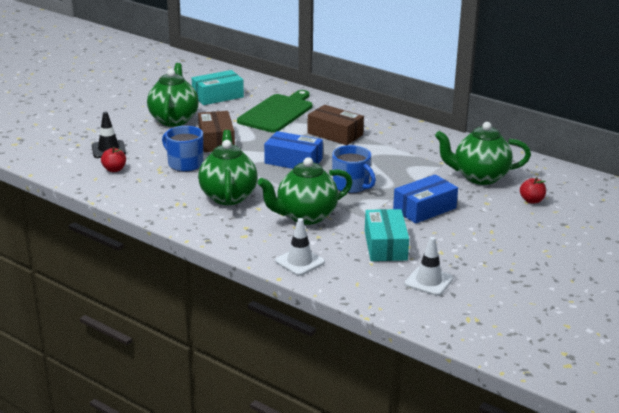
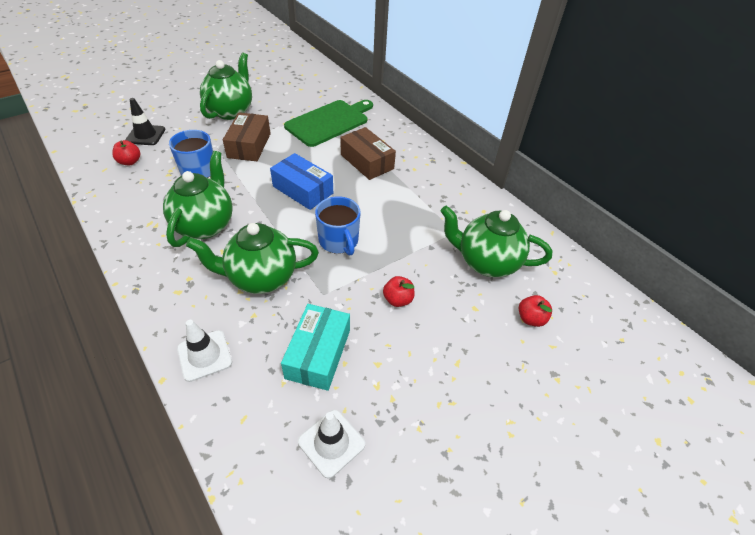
camera: 15 degrees right, 20 degrees up
(218, 96) = (289, 91): turquoise box -> none
(424, 209) = (398, 299): blue box -> red apple

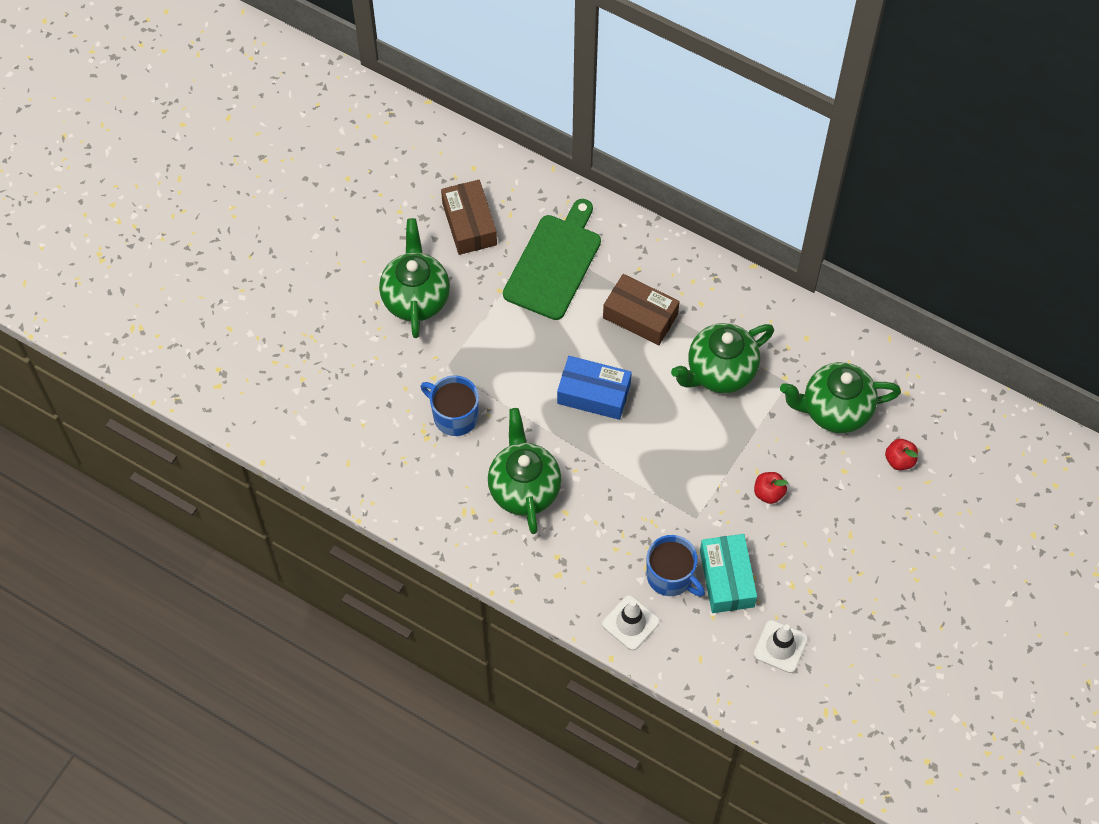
camera: 20 degrees left, 15 degrees up
(130, 162) = (367, 439): red apple -> none
(145, 135) = (346, 389): black traffic cone -> none
(249, 145) = (484, 350): brown box -> brown box (469, 224)
(261, 278) = (625, 525): green teapot -> green teapot (720, 372)
(339, 241) = (674, 448): blue mug -> blue mug (671, 576)

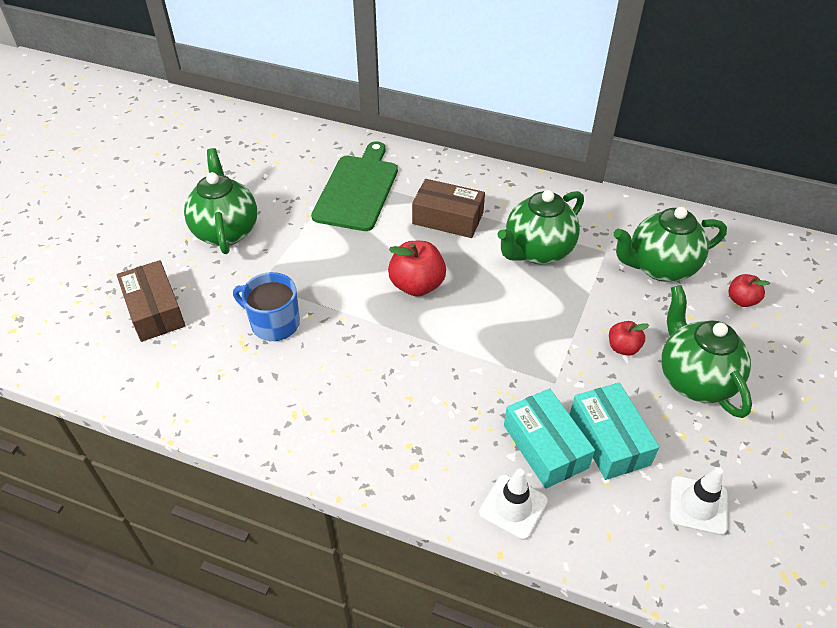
camera: 10 degrees left, 15 degrees down
(469, 224) = (273, 171): brown box -> brown box (155, 310)
(524, 488) = (359, 381): green teapot -> green teapot (694, 379)
(593, 394) = (417, 285): blue box -> red apple
(671, 576) = (545, 446): blue mug -> turquoise box

